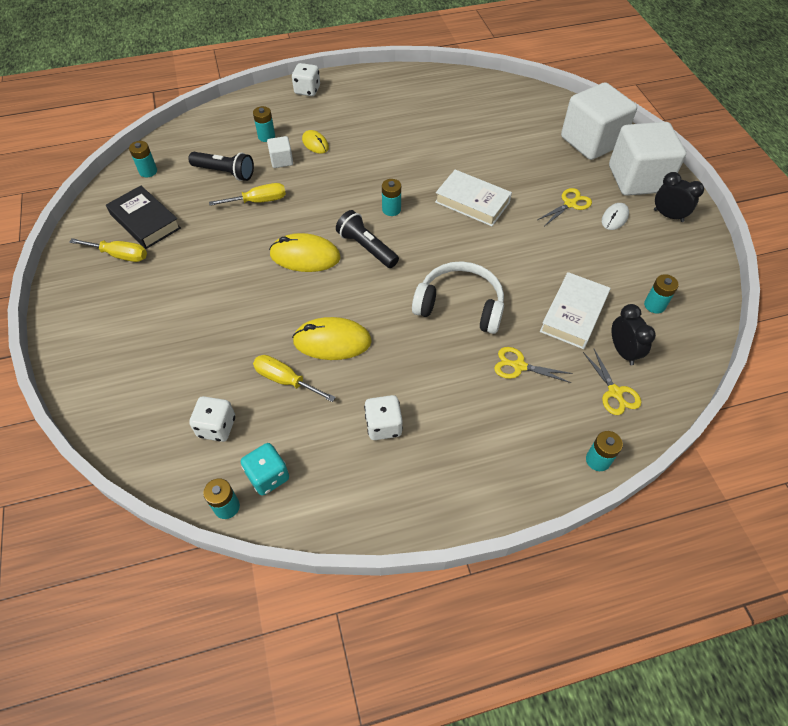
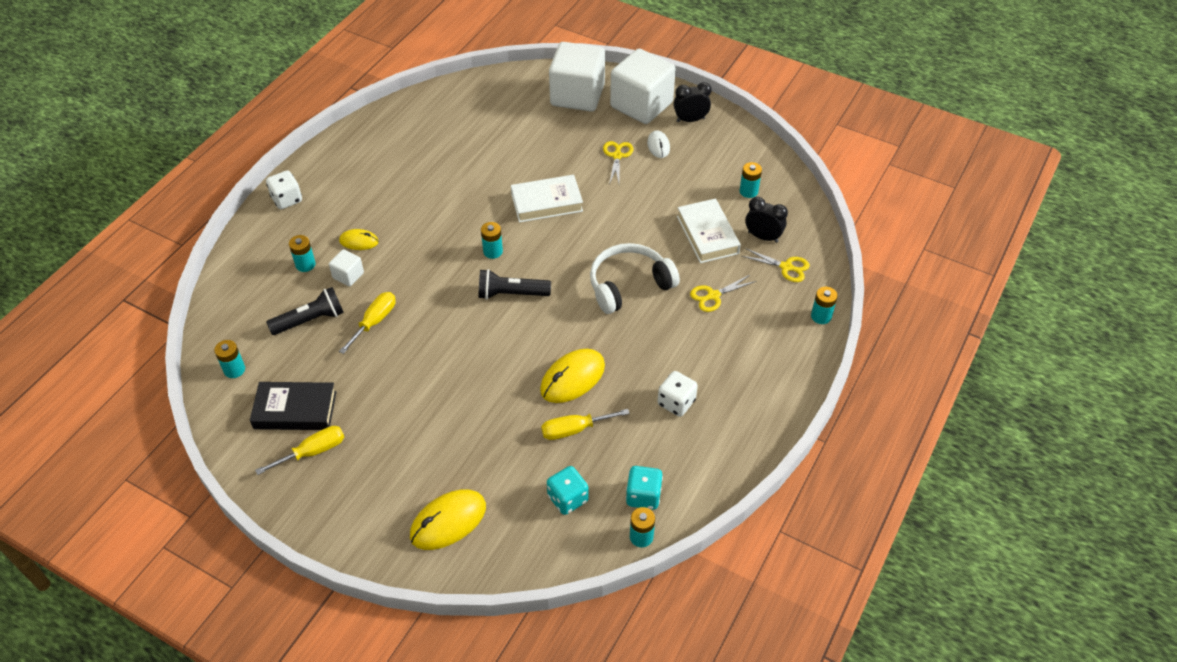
camera: 45 degrees left, 5 degrees down
(217, 427) = (567, 498): white dice -> turquoise dice
(305, 256) = (472, 335): yellow mouse -> yellow mouse (448, 521)

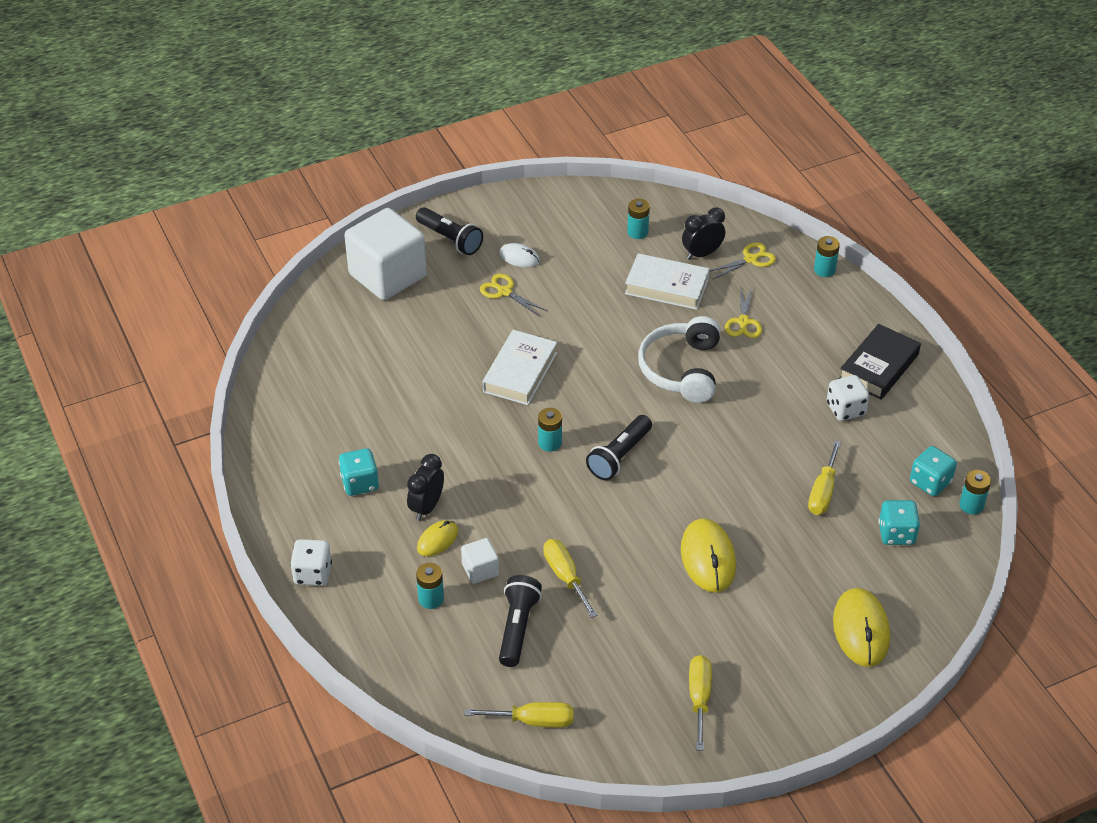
camera: 55 degrees left, 5 degrees down
(234, 369) = (533, 721): turquoise battery -> yellow screwdriver
(295, 410) = (633, 691): black book -> black book (879, 367)
(379, 180) = (360, 483): none -> turquoise dice
(572, 378) = (762, 463): yellow mouse -> yellow mouse (708, 558)
(641, 105) = (450, 239): white cube -> black flashlight
(690, 120) = (506, 218): black clock -> black clock (426, 507)

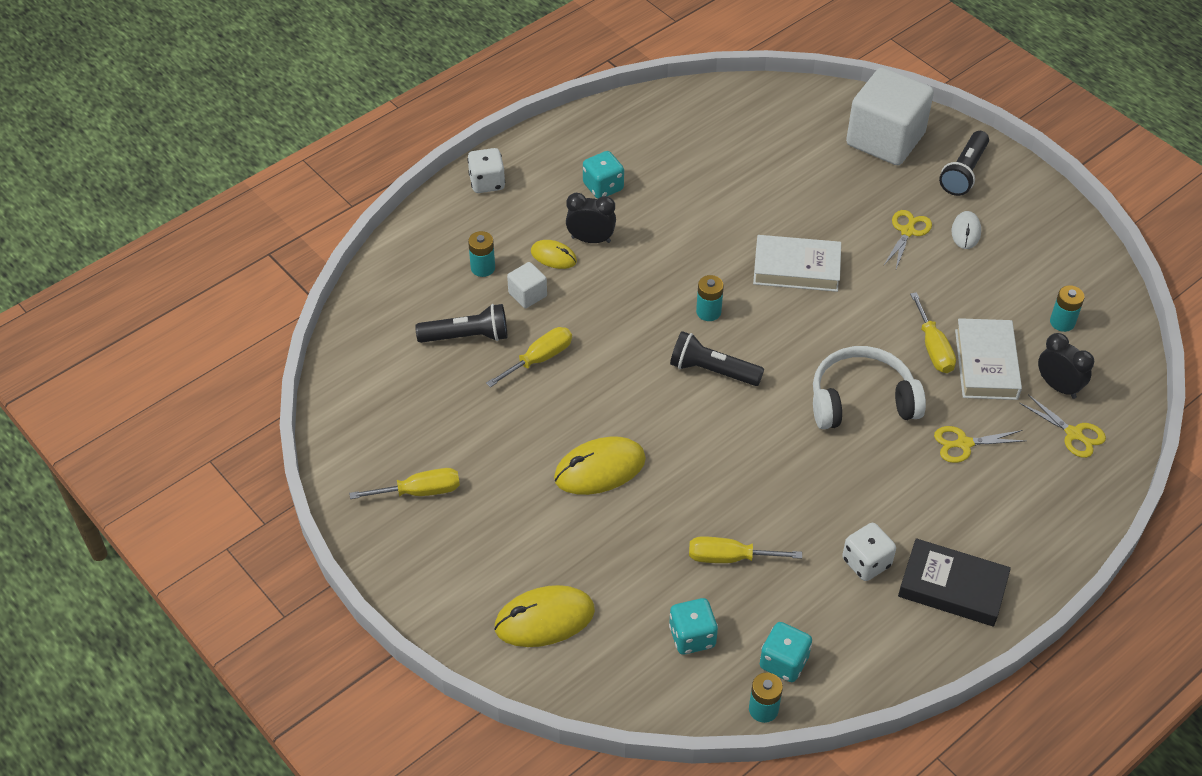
camera: 75 degrees right, 5 degrees up
(533, 721) = (364, 370): yellow screwdriver -> yellow screwdriver (933, 348)
(824, 270) = (1095, 509): turquoise battery -> none

